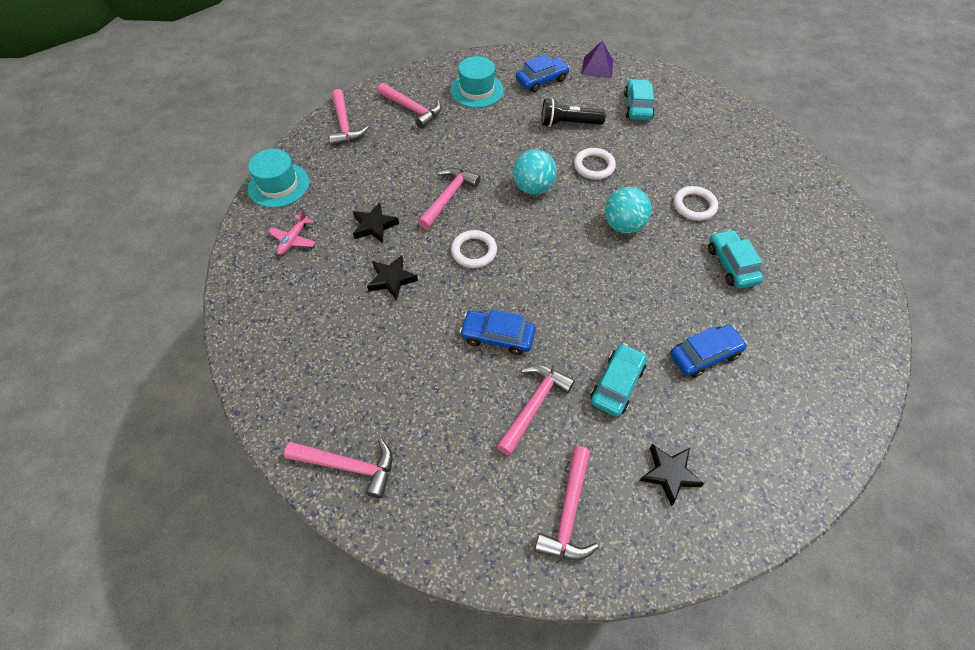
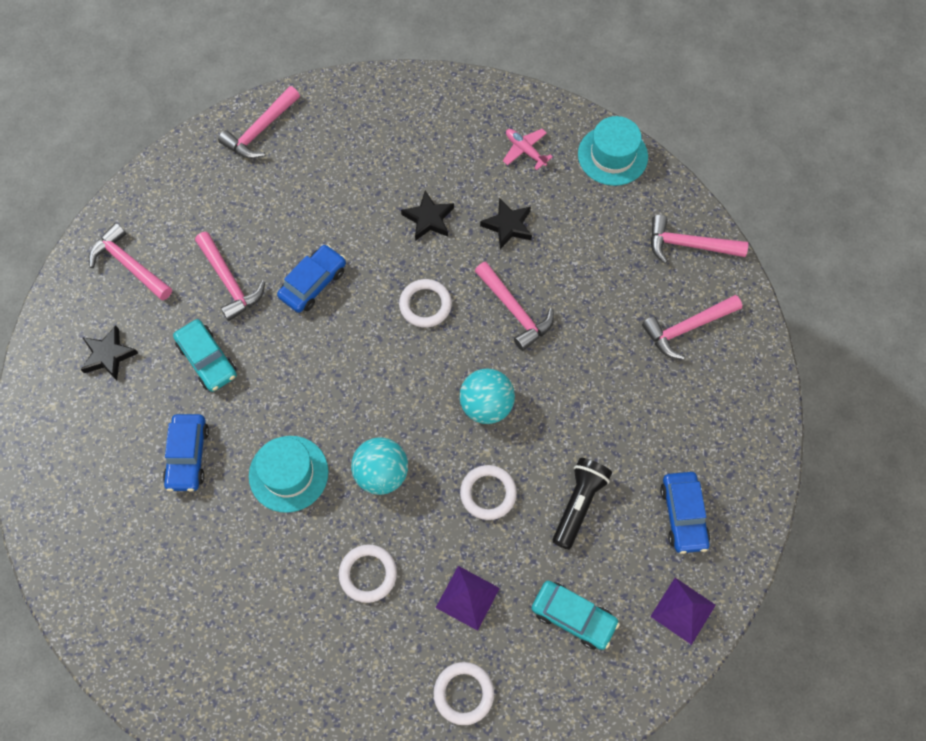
camera: 115 degrees right, 10 degrees up
(477, 90) = (695, 420): turquoise hat -> turquoise hat (288, 473)
(666, 153) = (467, 597): none -> purple pyramid
(720, 136) = (463, 693): none -> white ring
(731, 265) = (268, 558): turquoise car -> none

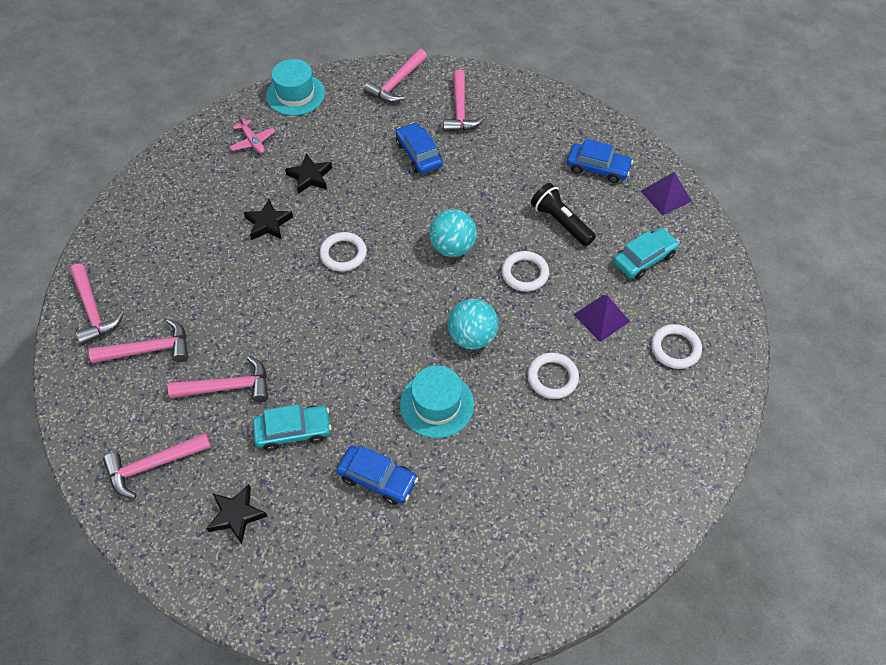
camera: 65 degrees left, 10 degrees down
(313, 283) = (272, 324): blue car -> blue car (418, 154)
(514, 310) = (384, 200): pink hammer -> pink hammer (149, 349)
(525, 150) = (253, 142): pink plane -> pink plane turned 105 degrees counterclockwise

